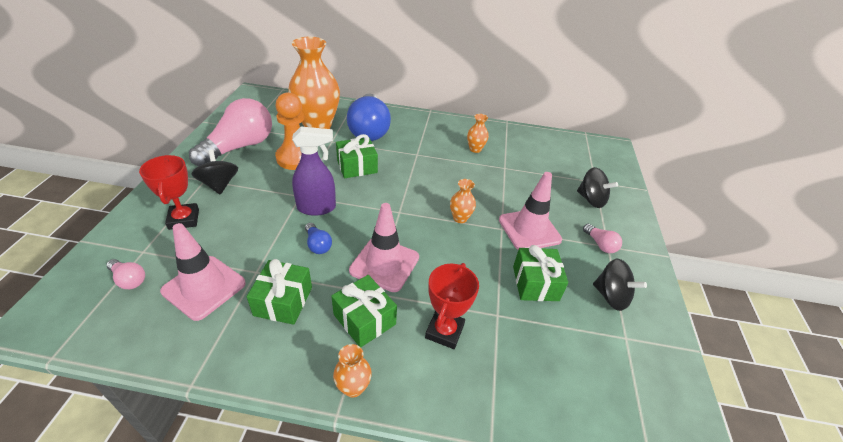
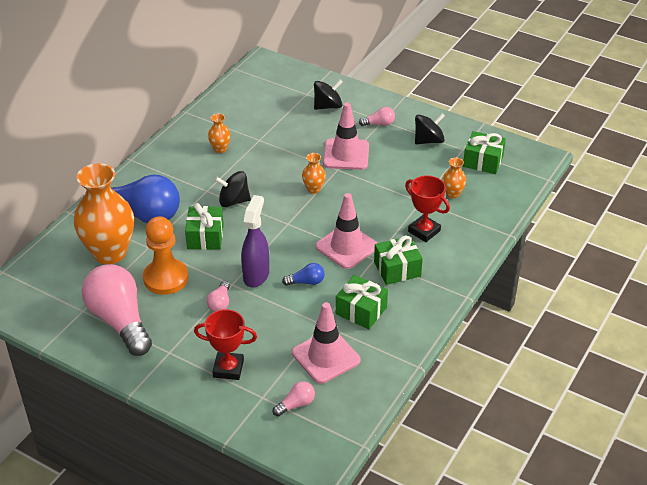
camera: 65 degrees left, 0 degrees up
(219, 185) = (184, 341): black spinning top -> black spinning top (234, 201)
(272, 194) = (220, 303): none -> pink light bulb
(353, 387) = (450, 285): orange vase -> orange vase (452, 194)
(535, 283) = (401, 172): green gift -> green gift (483, 161)

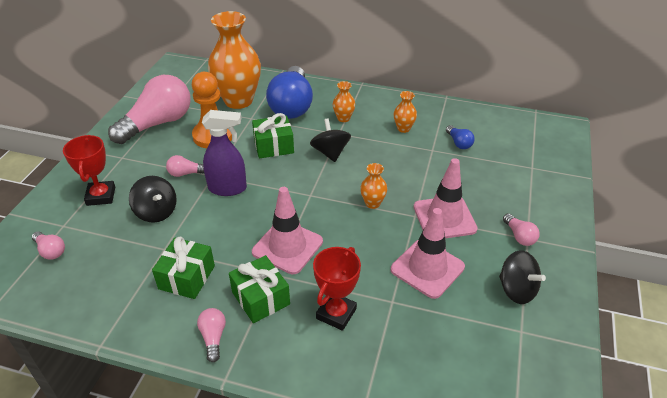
camera: 75 degrees right, 0 degrees up
(306, 282) = (225, 225): blue light bulb -> blue light bulb (459, 143)
(326, 356) = (116, 261): pink traffic cone -> pink traffic cone (427, 268)
(328, 106) = (522, 187): black spinning top -> black spinning top (156, 212)
(428, 299) = (213, 337): none -> pink light bulb
(452, 194) = (421, 333): orange vase -> orange vase (343, 118)
(483, 161) = (508, 359): green gift -> none

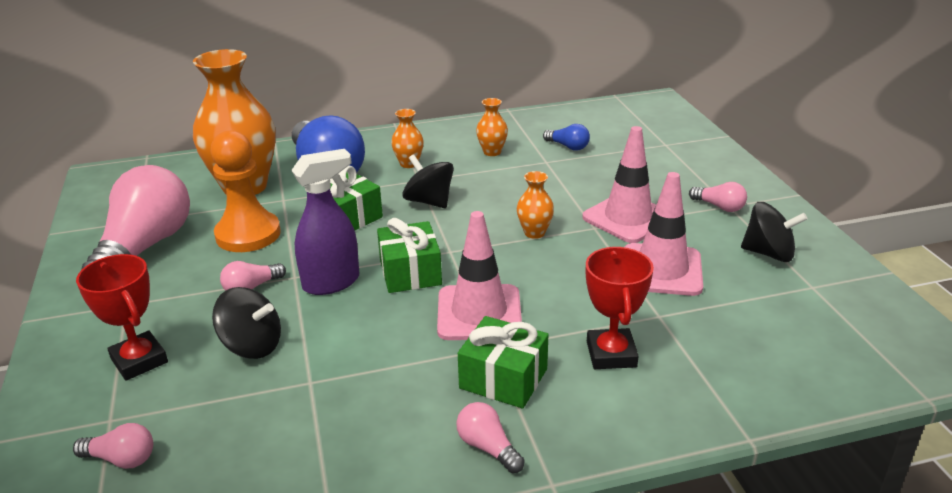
camera: 30 degrees left, 10 degrees down
(187, 277) = (378, 399): green gift -> green gift (410, 272)

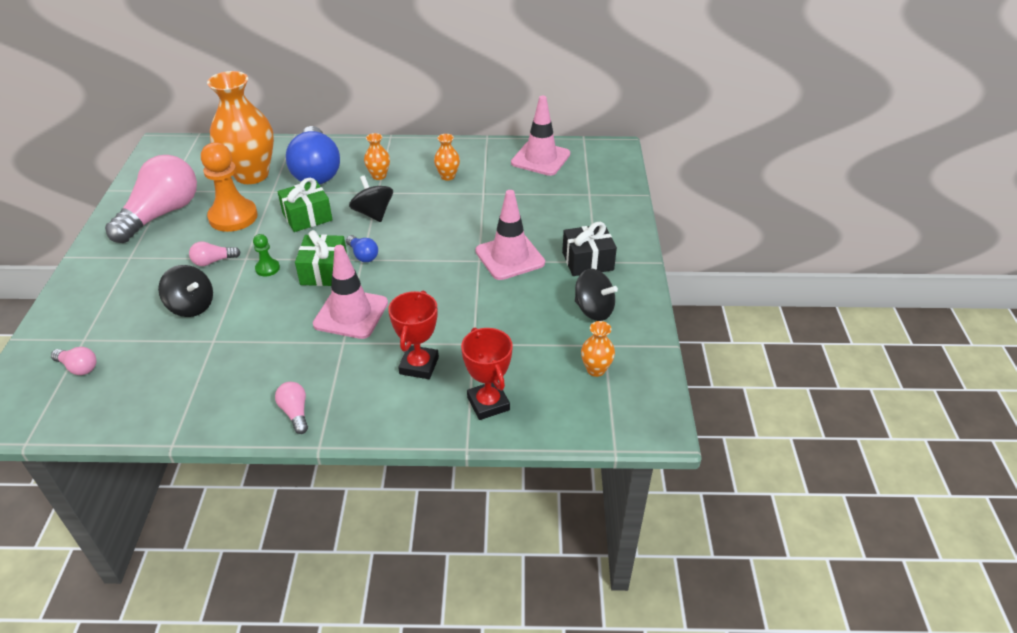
camera: 15 degrees right, 10 degrees up
(139, 360) = (118, 301): red trophy -> red trophy (488, 403)
(332, 282) = (267, 268): purple spray bottle -> green pawn
(503, 378) = (335, 367): green gift -> none
(534, 233) = (432, 256): orange vase -> orange vase (596, 369)
(568, 146) = (510, 182): blue light bulb -> blue light bulb (363, 255)
(661, 270) = (502, 307): pink traffic cone -> pink traffic cone (540, 158)
(719, 207) = (587, 261): pink light bulb -> black gift

